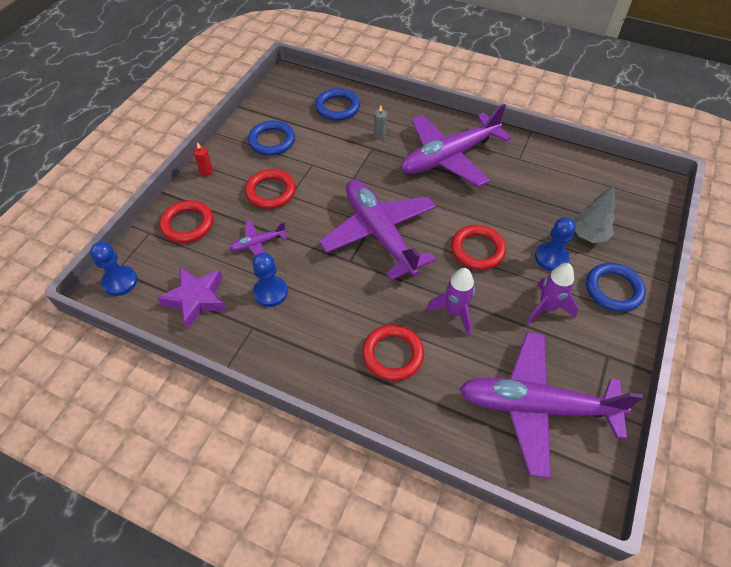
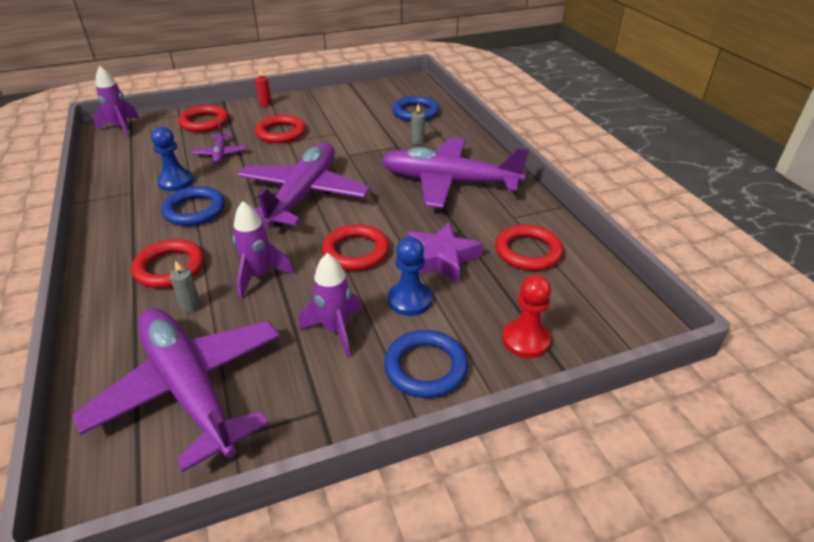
camera: 45 degrees right, 15 degrees down
(120, 282) = (121, 128): blue pawn -> purple rocket
(196, 299) = (135, 159): purple star -> purple star (441, 258)
(258, 243) = (220, 153): purple plane -> purple plane turned 120 degrees counterclockwise
(272, 141) = (334, 108): blue ring -> blue ring (194, 210)
(451, 365) = (190, 305): none -> grey candle
(558, 178) = (528, 251): none -> red ring
(588, 235) = (480, 310): grey tree -> none
(629, 236) = (525, 340): none -> red pawn

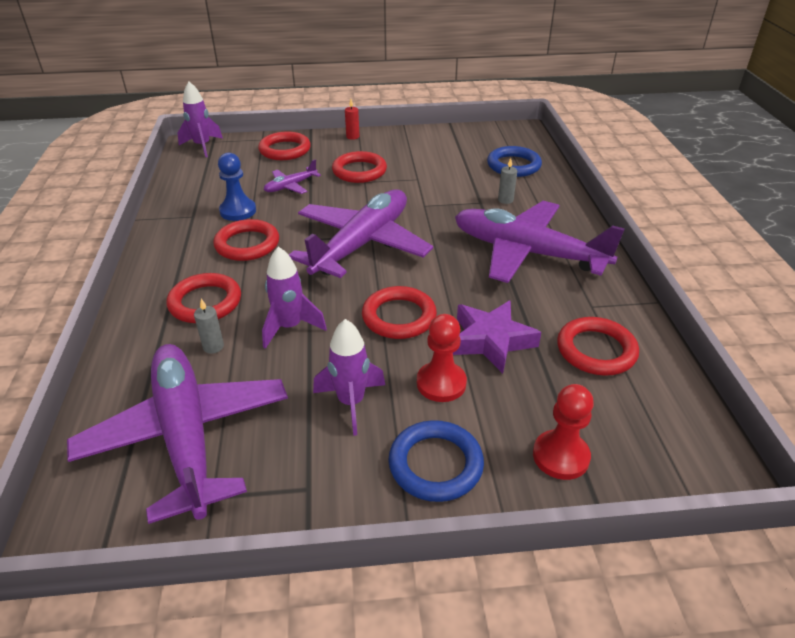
camera: 15 degrees right, 0 degrees up
(194, 210) = (247, 244): blue ring -> red ring
(220, 153) = (290, 186): purple plane -> purple plane turned 45 degrees clockwise
(409, 300) = (441, 383): blue pawn -> red pawn

